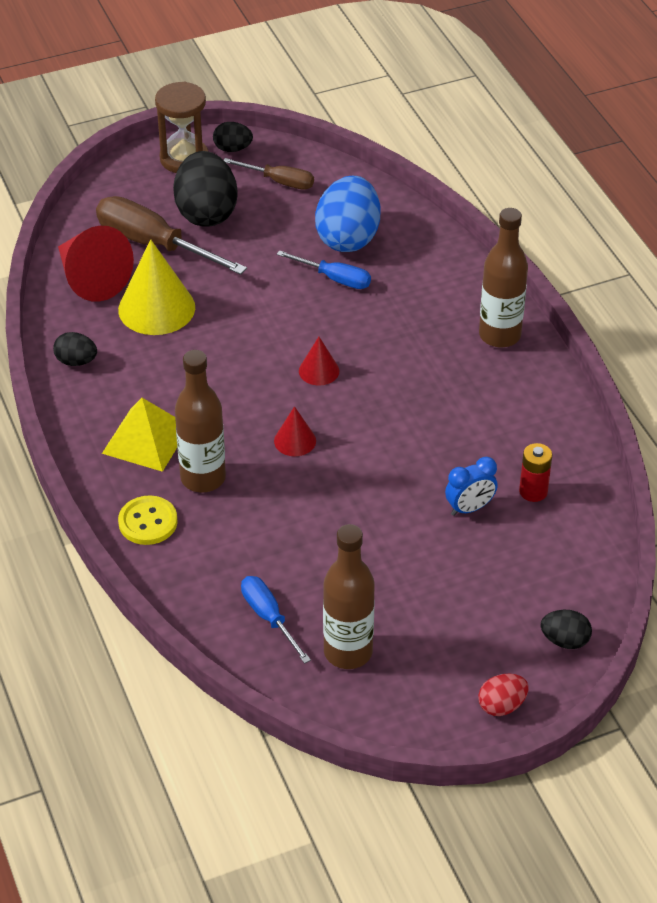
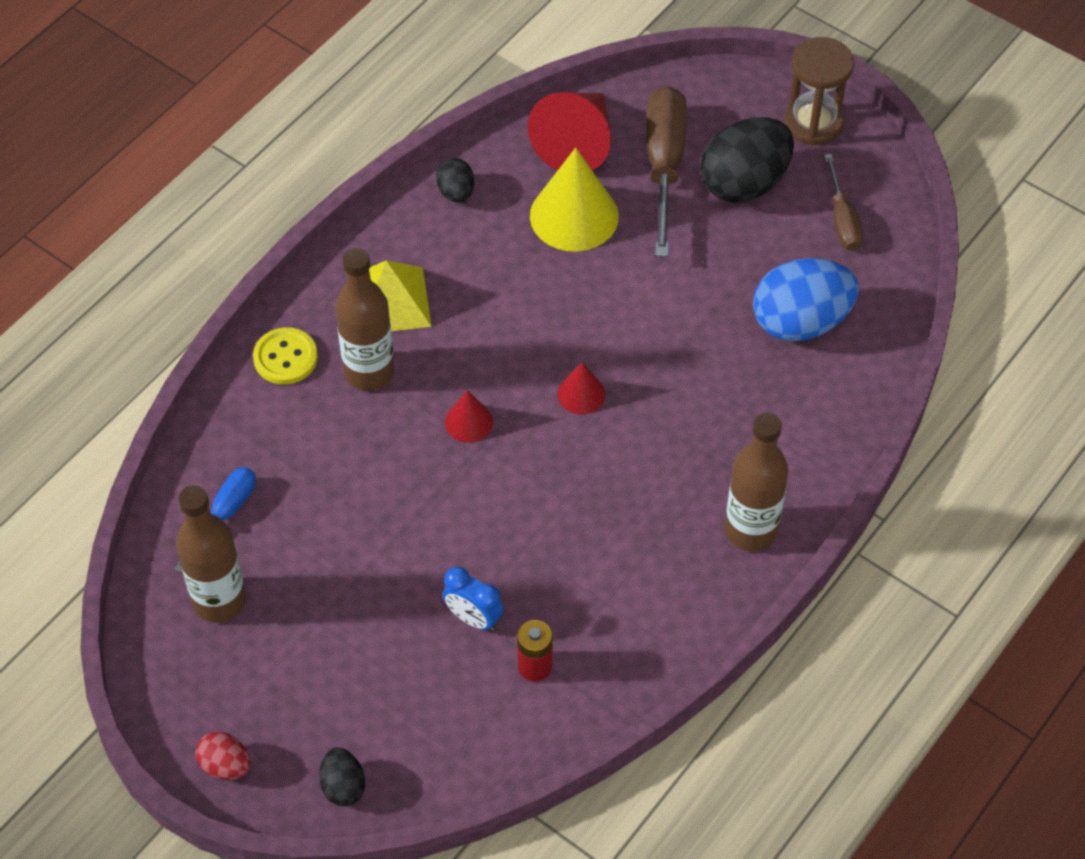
camera: 60 degrees right, 10 degrees up
(233, 149) = (862, 154): black egg -> none
(335, 279) = (728, 341): blue screwdriver -> none

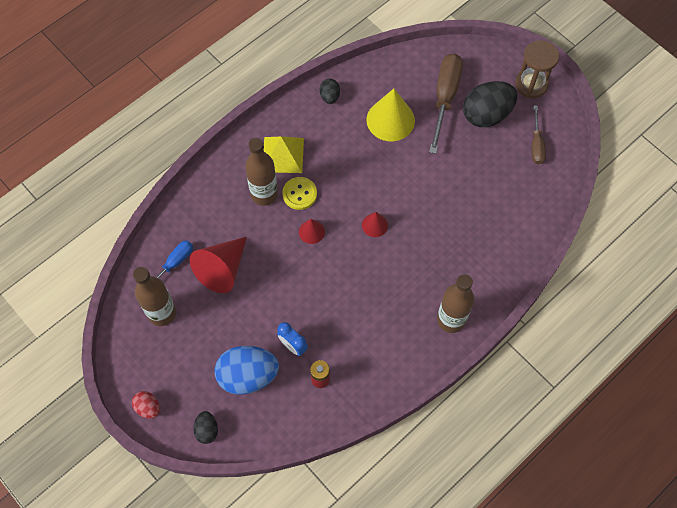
camera: 10 degrees right, 10 degrees up
(285, 358) = (222, 179): yellow button -> yellow button (299, 194)
(577, 143) = (400, 77): red cone -> red cone (222, 269)
(800, 322) = (501, 202): blue egg -> blue egg (248, 376)

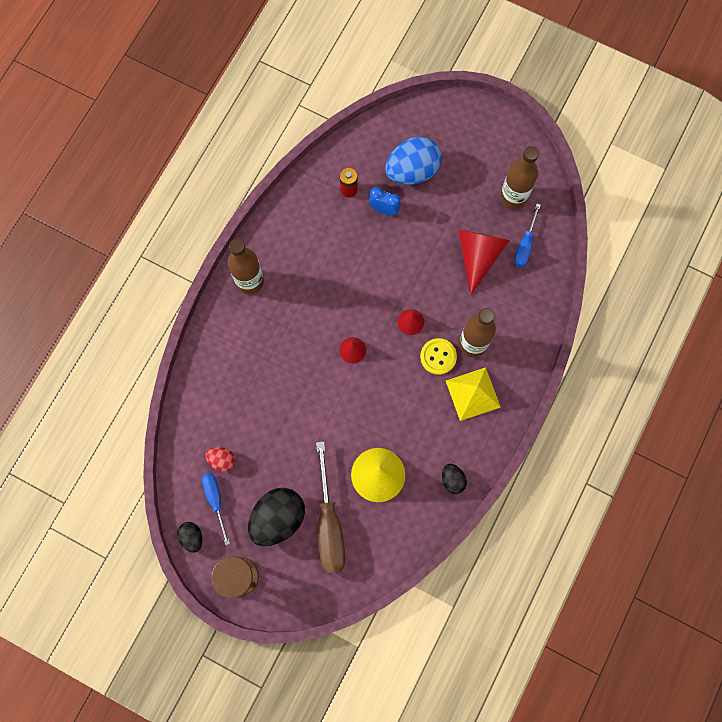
camera: 160 degrees right, 10 degrees up
(148, 407) = (484, 117): red egg -> red egg (222, 460)
(207, 430) = (427, 117): black egg -> black egg (192, 537)
(536, 144) = (215, 500): brown screwdriver -> blue screwdriver

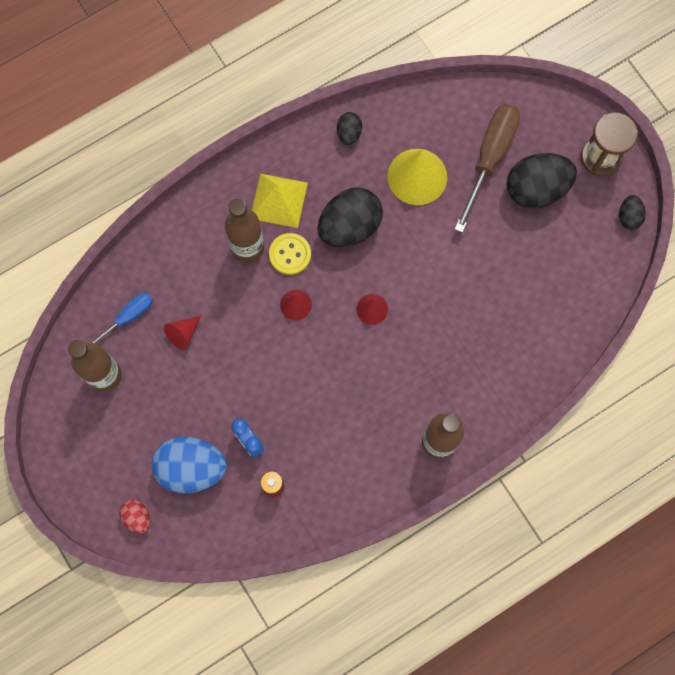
camera: 150 degrees left, 0 degrees up
(215, 500) = (589, 238): blue screwdriver -> none
(222, 460) = (563, 272): red egg -> red egg (137, 517)
(406, 404) = (349, 226): none -> black egg
(478, 256) = (183, 333): red cone -> red cone, size x0.51

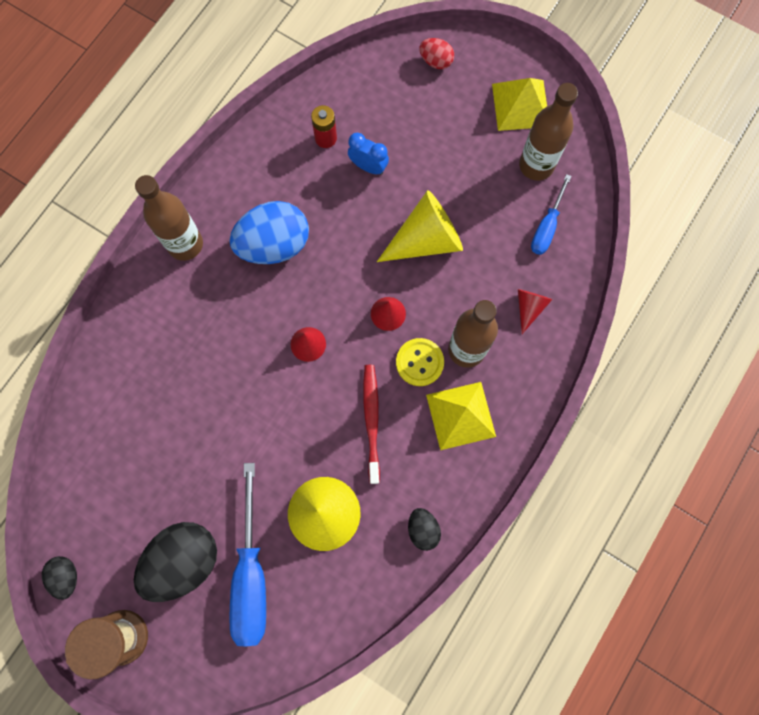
camera: 155 degrees right, 0 degrees up
(86, 438) = (521, 105): none -> yellow pyramid
(183, 333) = (484, 236): red cone -> red cone (529, 307)
(191, 468) = (409, 121): blue egg -> blue egg (274, 245)
(233, 352) = (426, 240): none -> yellow cone
(349, 226) = (371, 421): black egg -> red toothbrush
(489, 158) = (251, 574): brown screwdriver -> blue screwdriver

